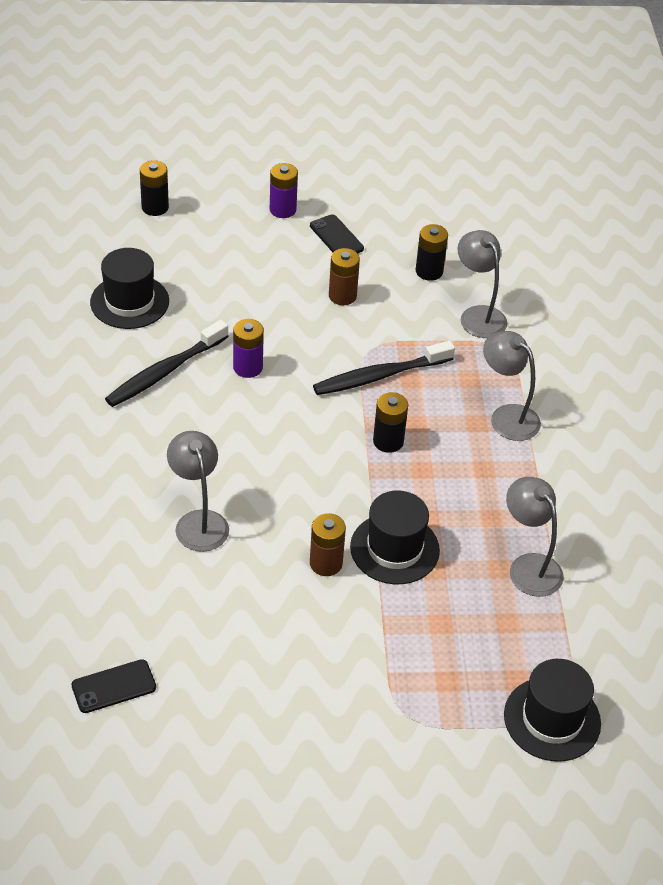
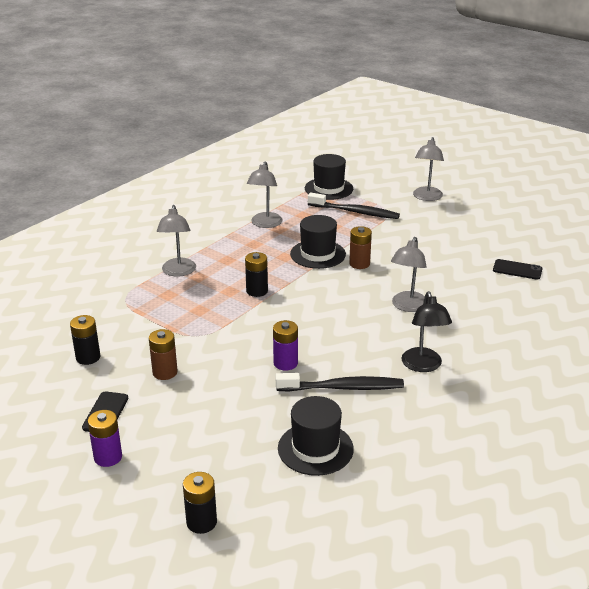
camera: 135 degrees left, 15 degrees down
(109, 443) = (423, 366): none -> black lamp
(381, 376) = (213, 320): black toothbrush -> black toothbrush (354, 212)
(478, 315) = (106, 320): grey lamp -> grey lamp (426, 197)

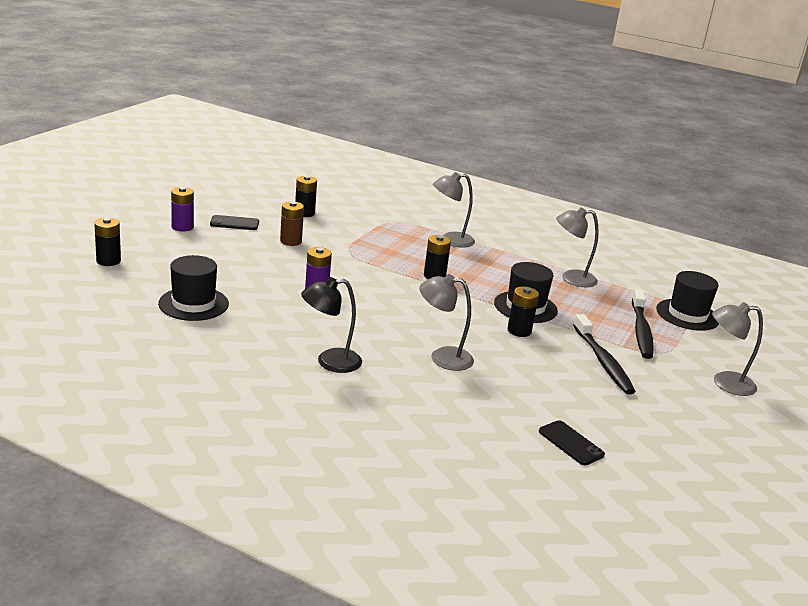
camera: 75 degrees right, 5 degrees down
(342, 388) = (283, 317): black toothbrush -> black toothbrush (602, 361)
(359, 264) = (519, 331): brown battery -> black battery
(517, 270) = (571, 443): black phone -> black phone turned 45 degrees counterclockwise

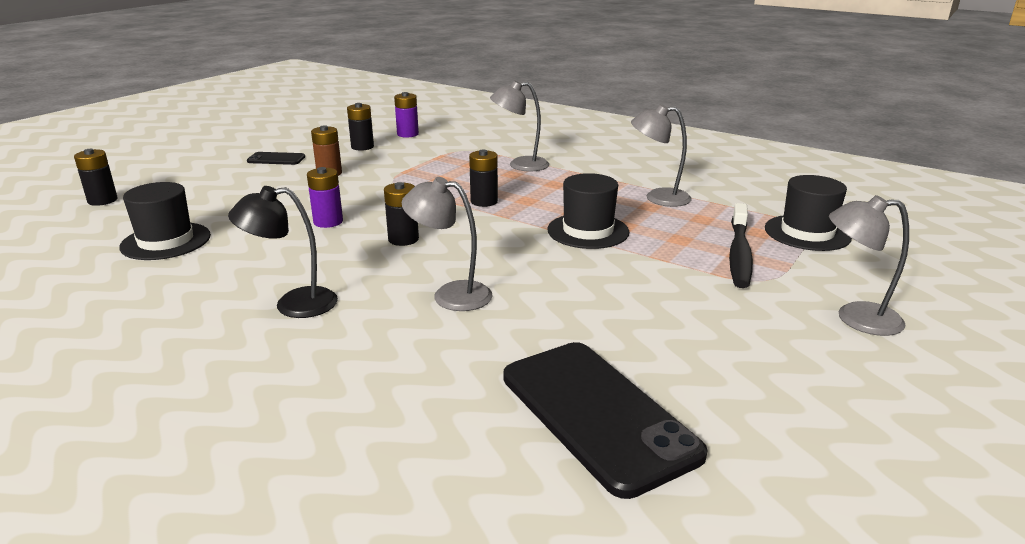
camera: 10 degrees right, 0 degrees up
(182, 227) = (214, 165): purple battery -> purple battery (407, 134)
(519, 331) = (570, 259): black battery -> black battery (403, 239)
(571, 443) = (597, 414): black phone -> black phone, size x2.12
(602, 361) = (676, 293): black toothbrush -> none

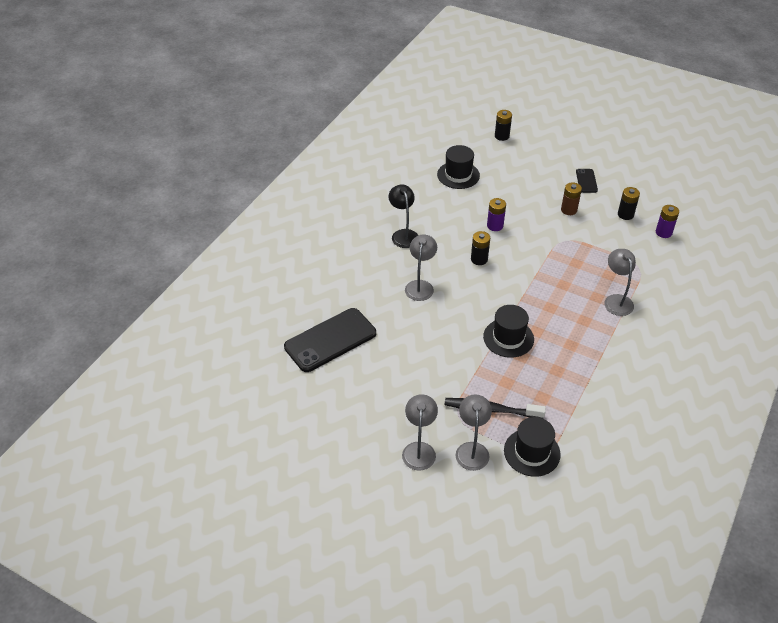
camera: 85 degrees right, 20 degrees up
(484, 201) = (542, 287): black battery -> none
(658, 198) = (574, 376): grey lamp -> grey lamp (472, 449)

